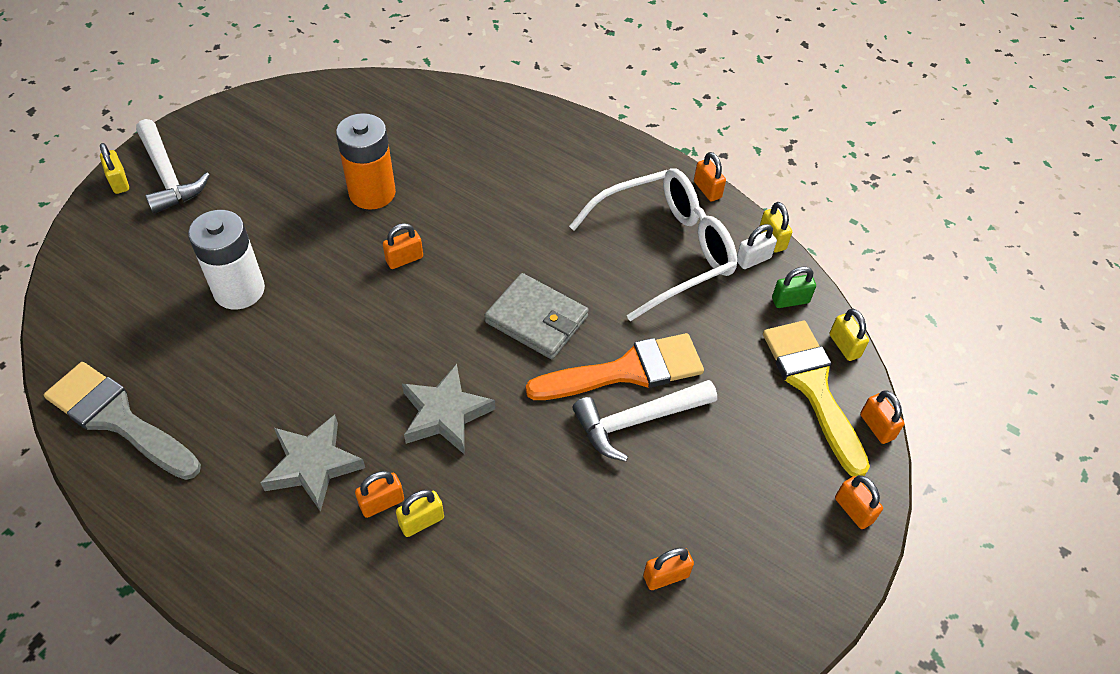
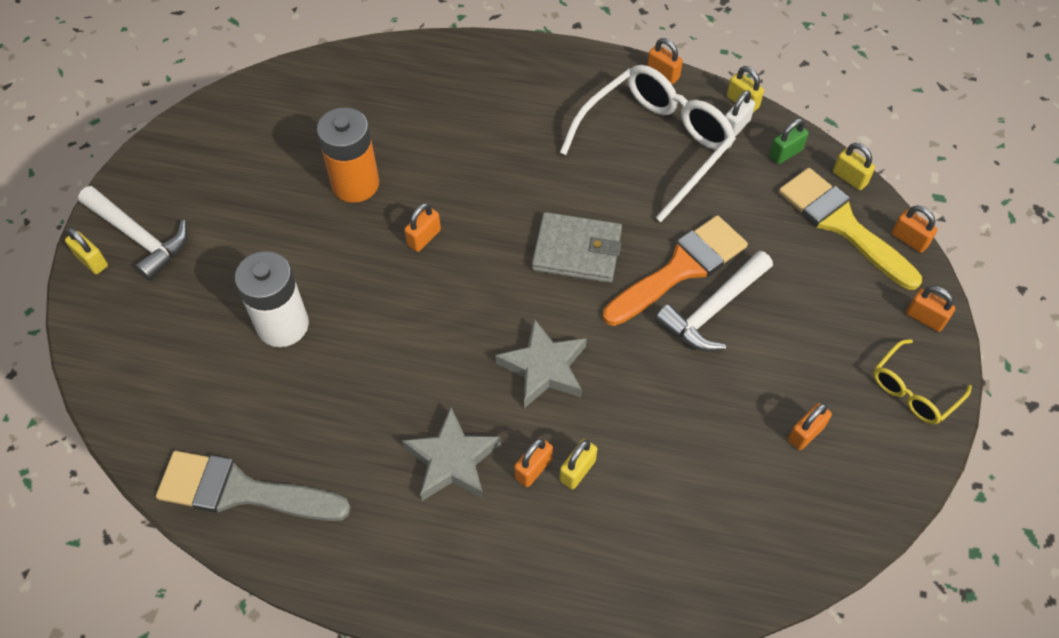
camera: 20 degrees left, 5 degrees up
(803, 578) = (914, 390): none -> yellow glasses

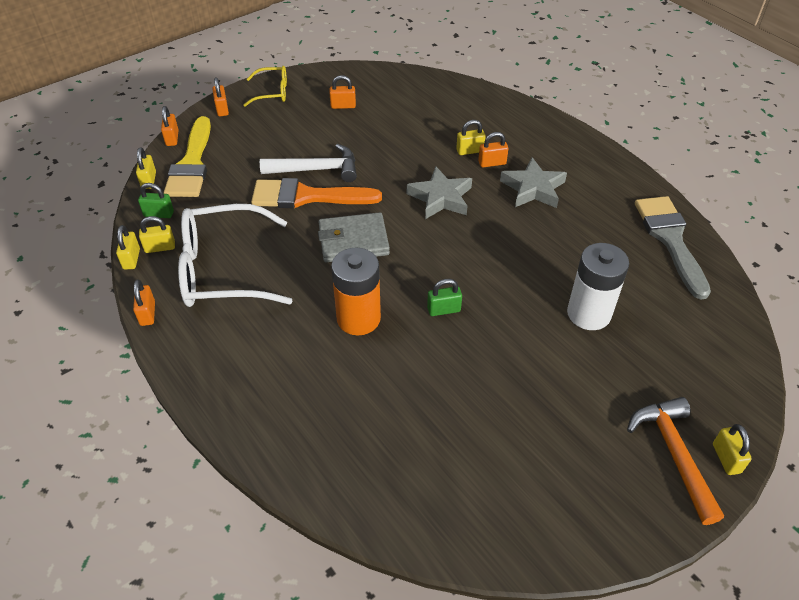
camera: 140 degrees left, 10 degrees down
(138, 237) = (674, 454): white hammer -> orange hammer
(241, 491) = (670, 240): grey brush -> grey brush turned 150 degrees counterclockwise
(355, 184) = (460, 382): orange battery -> orange battery (358, 318)
(424, 238) = (444, 310): orange padlock -> green padlock
(577, 251) = (353, 241): grey wallet -> grey wallet turned 60 degrees counterclockwise
(735, 126) = (160, 247): white padlock -> yellow padlock

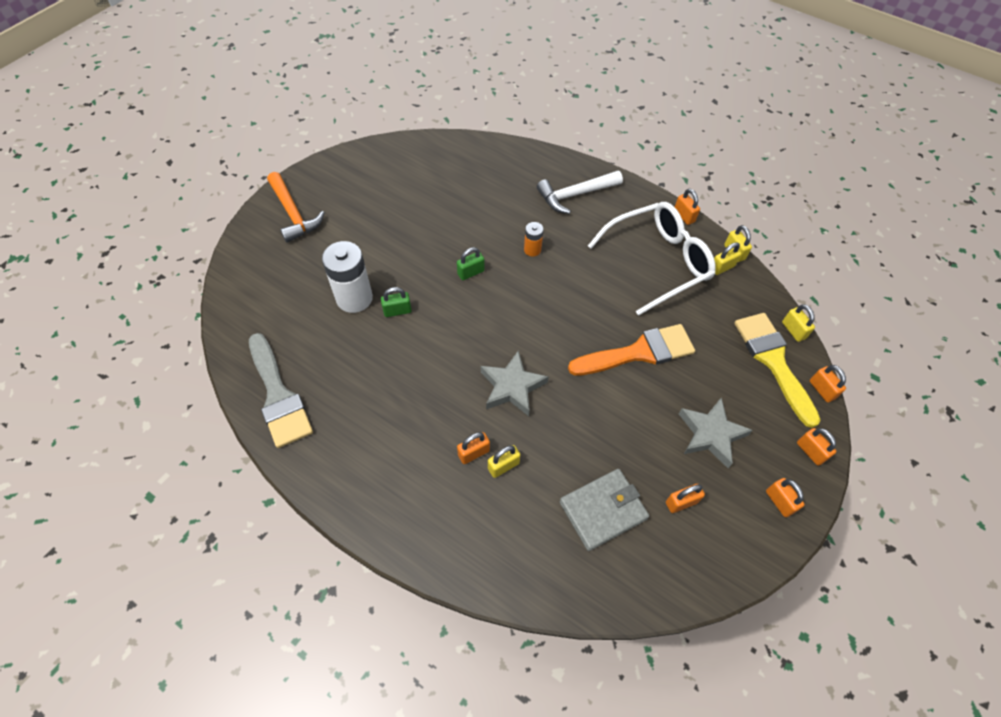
camera: 160 degrees right, 10 degrees up
(159, 214) = (751, 297): green padlock -> green padlock (397, 311)
(272, 92) = (779, 501): yellow glasses -> orange padlock
(316, 170) = (650, 389): white hammer -> white hammer (575, 195)
(353, 241) = (570, 315): grey wallet -> grey wallet (603, 510)
(358, 318) = (532, 250): orange battery -> orange battery, size x0.51
(533, 188) = (421, 426): grey star -> grey star (711, 434)
(726, 458) = (259, 219): yellow padlock -> none

